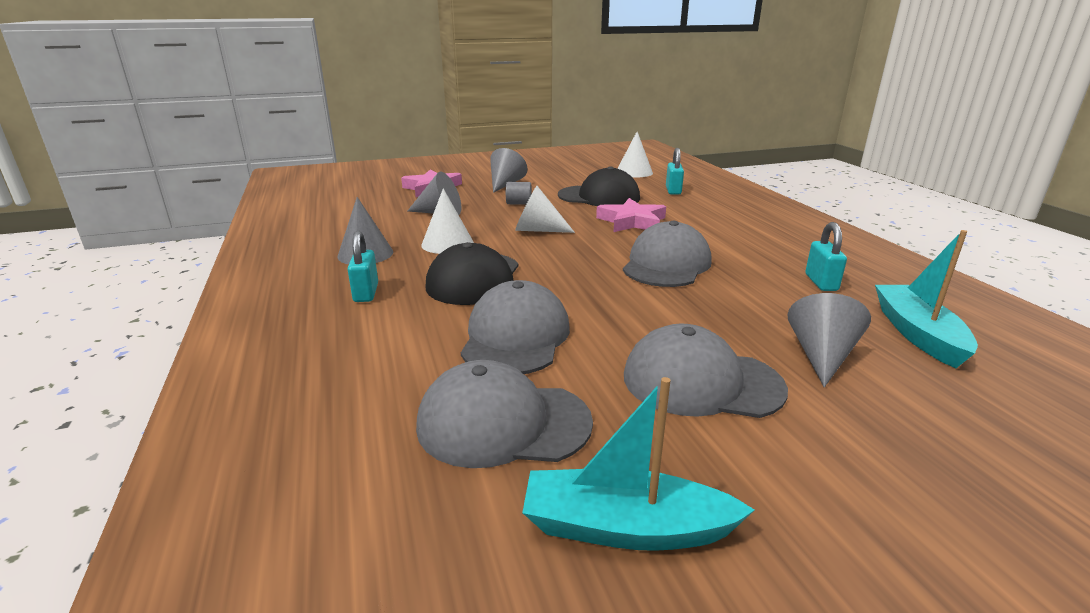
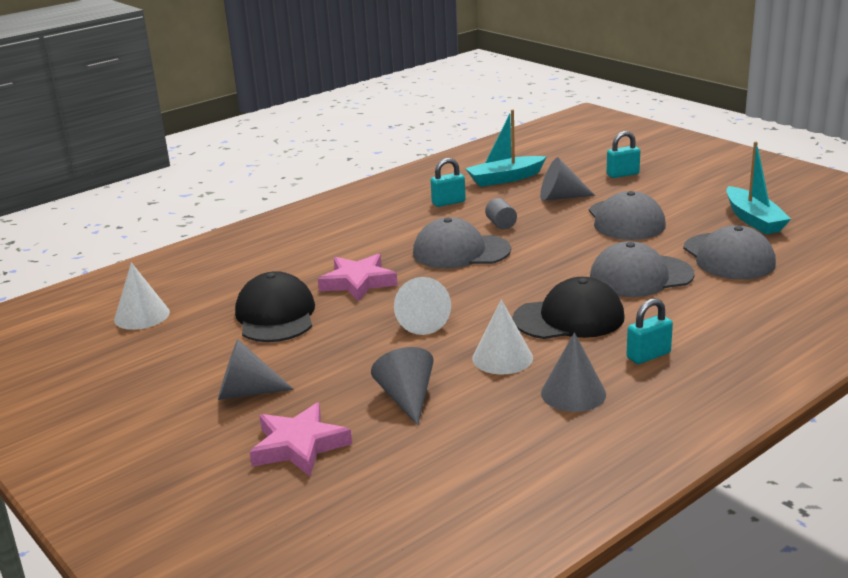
camera: 110 degrees left, 0 degrees up
(519, 203) = (334, 357): grey cylinder -> grey cylinder (501, 224)
(673, 190) = (226, 280): turquoise padlock -> turquoise padlock (622, 174)

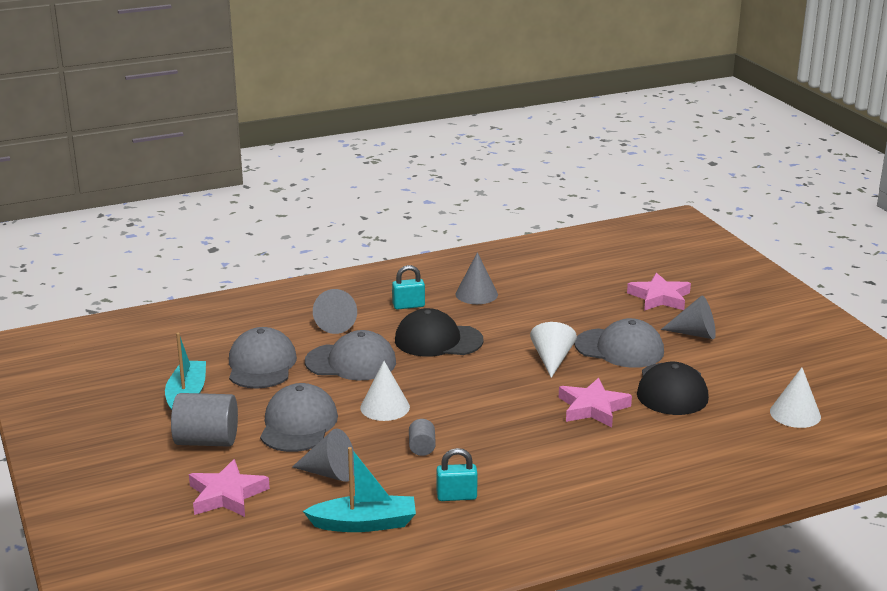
camera: 165 degrees left, 0 degrees up
(407, 398) = (584, 310): grey cone -> grey cone (337, 324)
(461, 251) = (483, 422): grey cap -> grey cap (619, 348)
(502, 358) = (506, 322): white cone -> white cone (385, 407)
(622, 174) = (227, 495): turquoise padlock -> pink star
(686, 197) = (207, 441): none -> grey cylinder

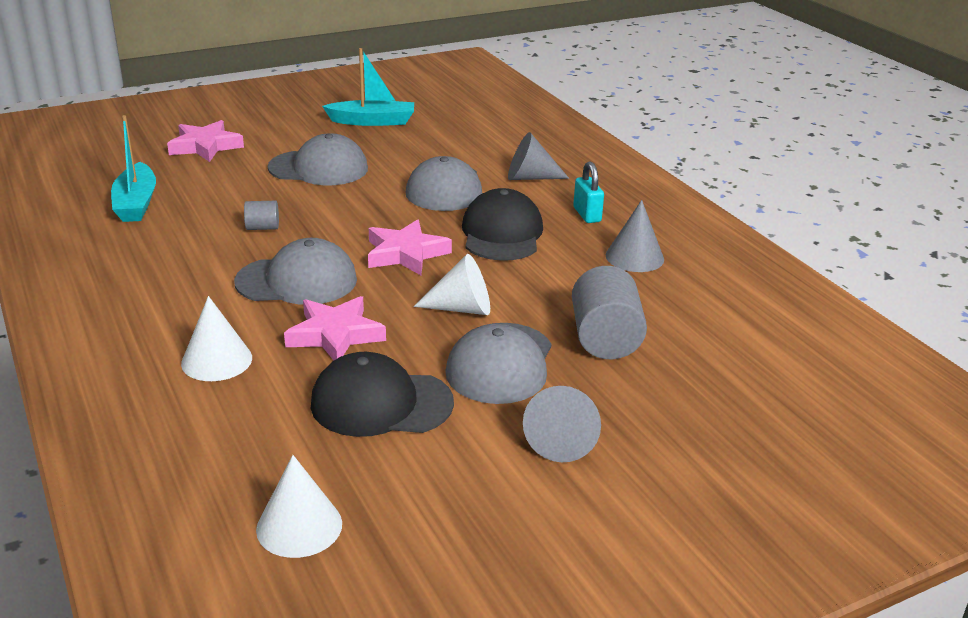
camera: 85 degrees right, 5 degrees up
(207, 441) = (295, 133): grey cylinder -> grey cylinder (605, 339)
(261, 365) = (435, 147): grey cap -> grey cap (297, 281)
(330, 473) = (227, 185): grey cone -> none
(385, 407) = (348, 207): white cone -> white cone (217, 360)
(456, 496) = (165, 246): turquoise padlock -> none
(660, 297) = (682, 412): pink star -> pink star (406, 253)

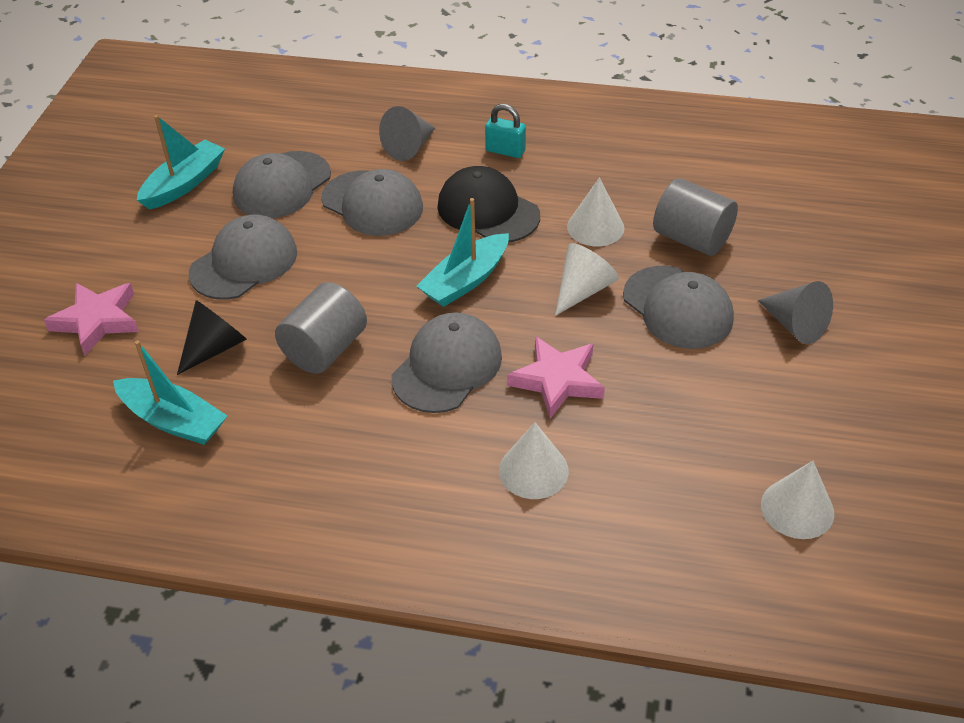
camera: 50 degrees left, 15 degrees up
(221, 190) = (215, 348): none -> black cone
(262, 227) = (325, 349): grey cylinder -> grey cylinder, size x1.98
(381, 403) = (677, 397): black cap -> none
(406, 253) = (465, 280): pink star -> turquoise boat
(417, 150) = (282, 185): none -> grey cap
(551, 286) = (595, 227): none -> white cone
(634, 257) = (594, 163): grey cone -> none

